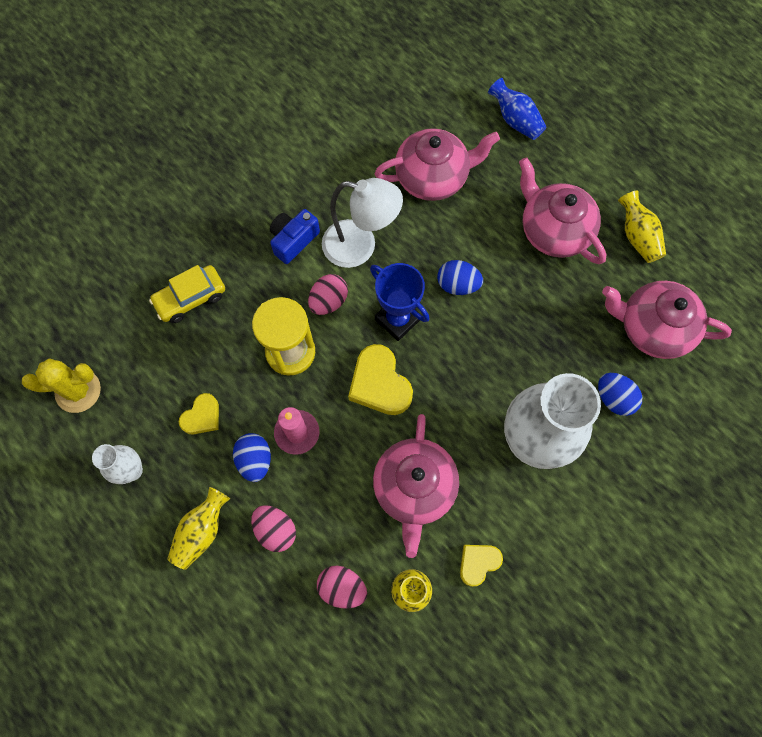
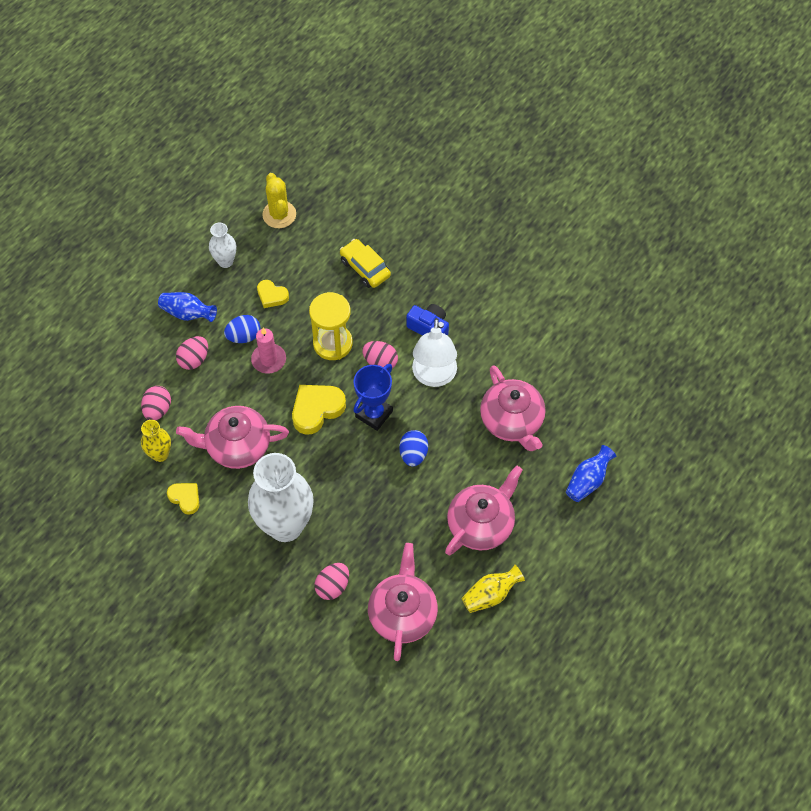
camera: 80 degrees right, 10 degrees down
(202, 531) = (187, 313): yellow vase -> blue vase
(614, 398) = (332, 586): blue egg -> pink egg

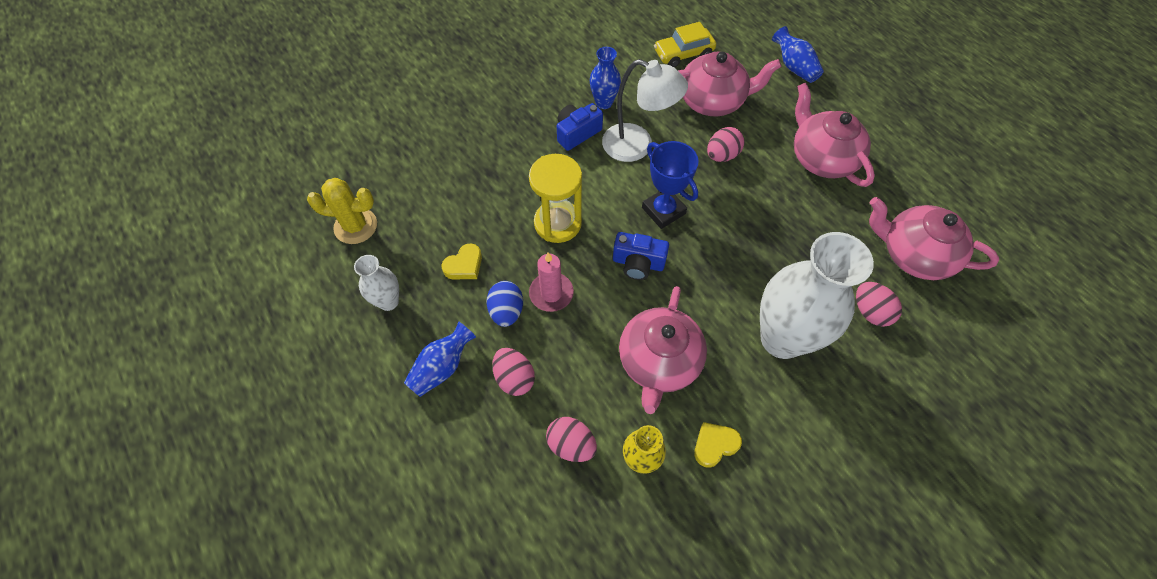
camera: 70 degrees left, 0 degrees up
(317, 409) = (638, 263): yellow heart -> blue camera
(365, 268) = (475, 166): yellow car -> yellow car (683, 54)
(380, 362) = (601, 186): pink egg -> pink egg (722, 155)
(413, 454) = (724, 190): blue egg -> none
(472, 337) = (604, 102): none -> blue vase
(490, 594) = (902, 174): yellow vase -> none

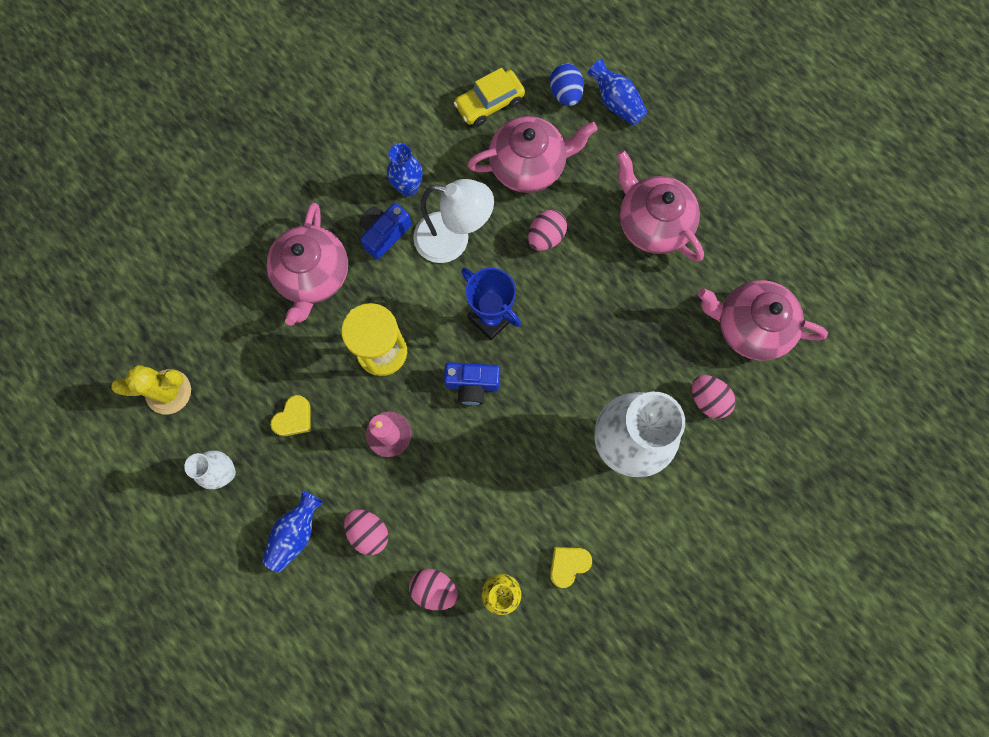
camera: 10 degrees left, 15 degrees up
(506, 311) = (347, 462): blue egg -> blue egg (565, 94)
(658, 362) = (506, 490): pink teapot -> pink teapot (313, 275)

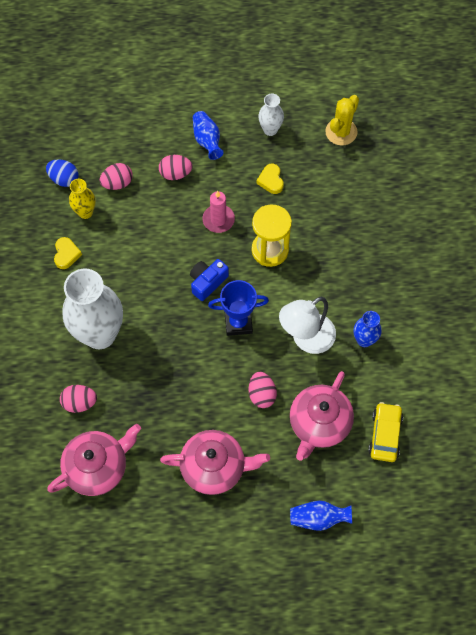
camera: 130 degrees right, 10 degrees down
(313, 275) = (349, 247): pink teapot -> none
(384, 234) = (343, 304): blue camera -> none
(565, 94) = (352, 490): blue egg -> blue egg (64, 179)

